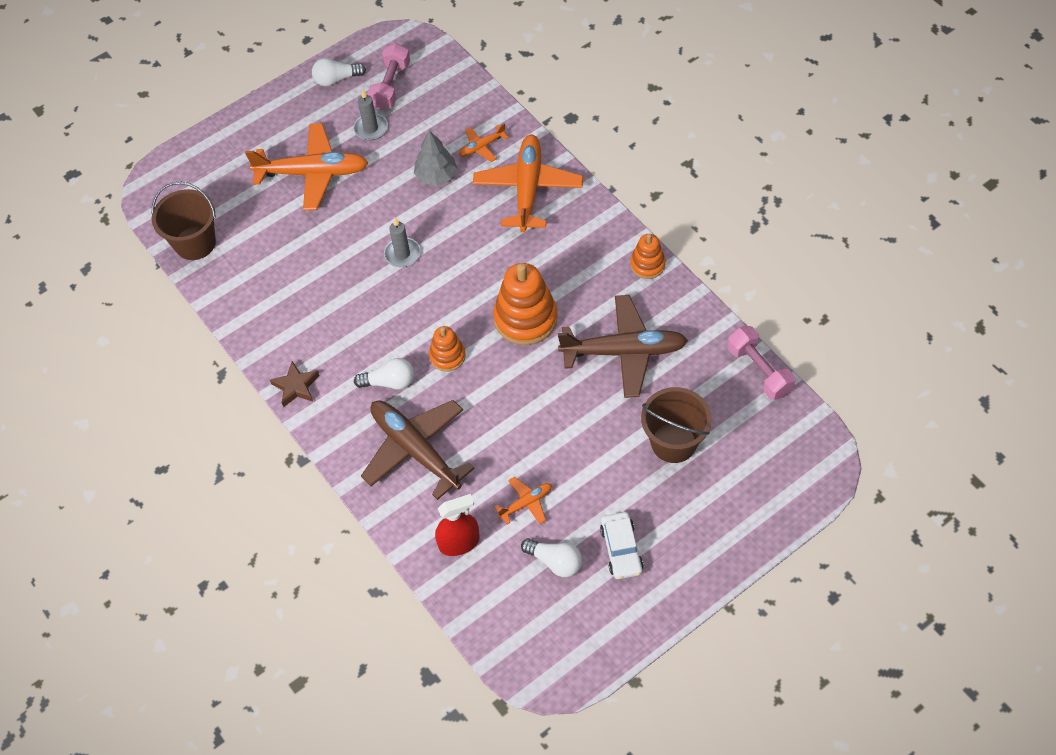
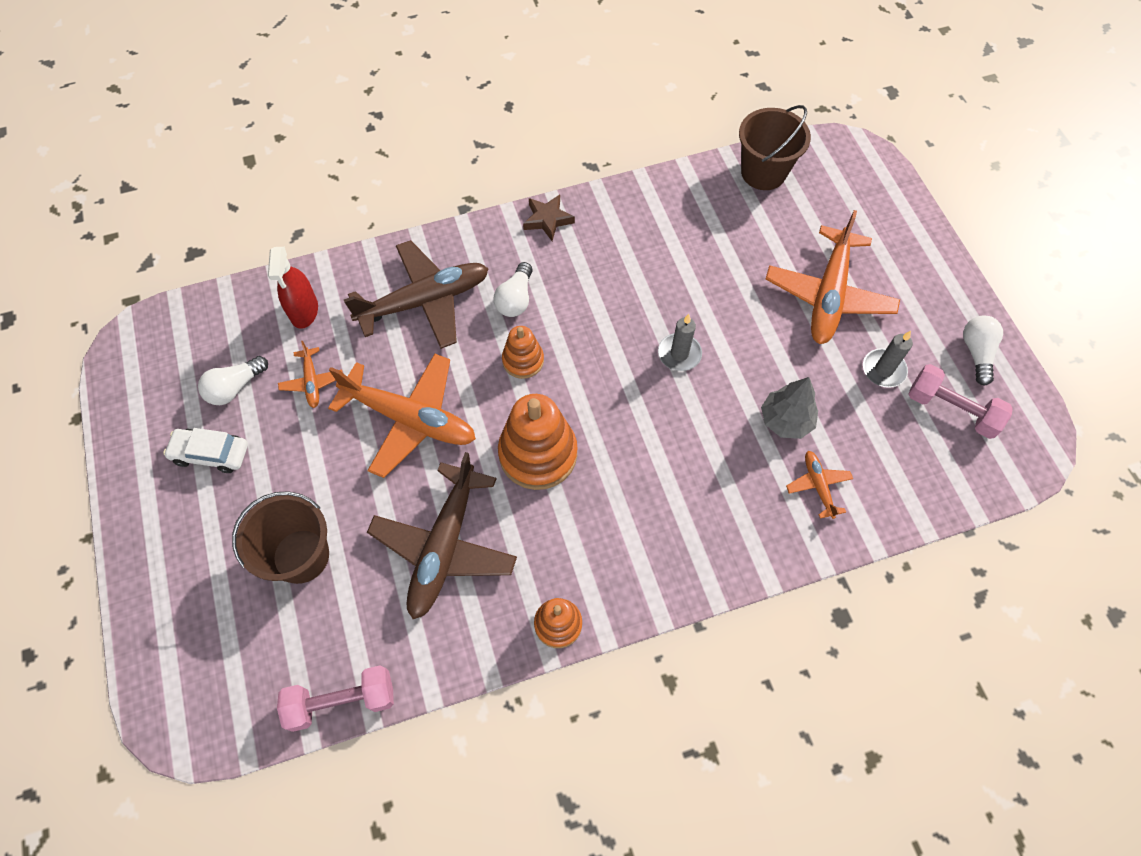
camera: 105 degrees right, 5 degrees up
(528, 189) = (731, 519): orange plane -> orange plane (410, 419)

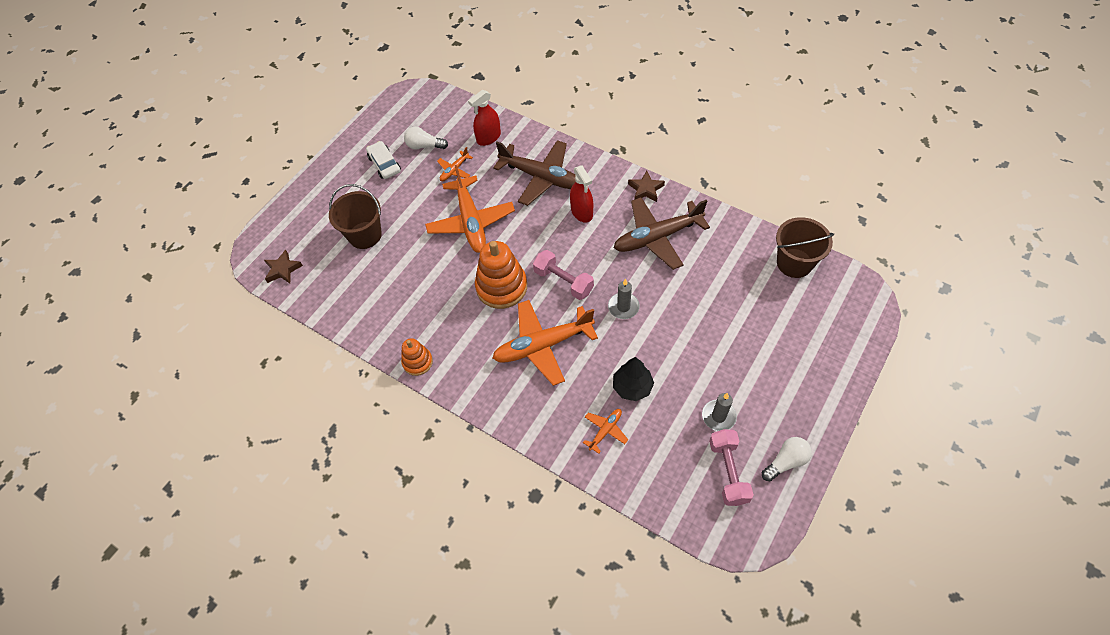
camera: 55 degrees right, 5 degrees down
(247, 703) = (283, 269): none -> brown star
(342, 701) = (310, 303): pink dumbbell -> pink dumbbell (563, 281)
(444, 547) = (417, 286): brown plane -> brown plane (657, 237)
(515, 299) = (581, 212): white light bulb -> red spray bottle
(523, 360) = (548, 242): orange stacking toy -> none
(786, 420) = (632, 387): grey tree -> black tree
(828, 295) = (741, 354): orange plane -> orange plane (543, 345)

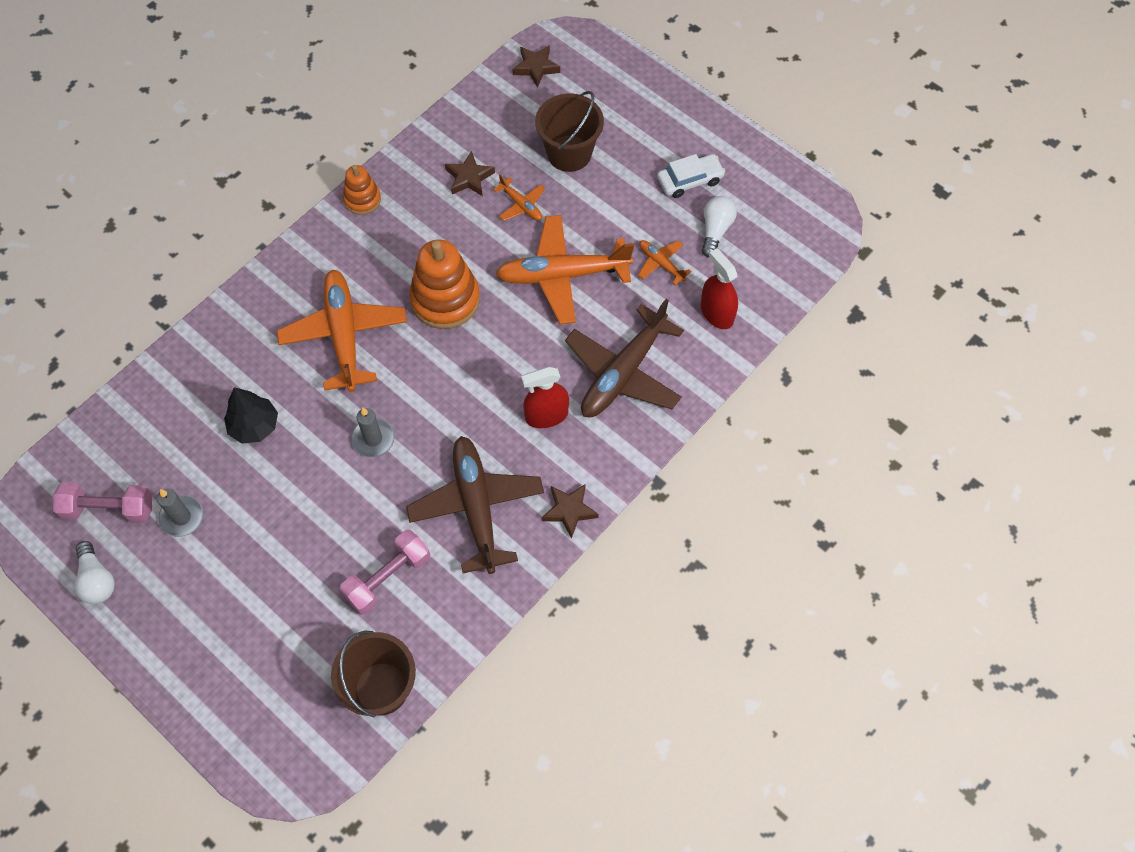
camera: 95 degrees right, 5 degrees up
(391, 293) = (469, 178): none -> brown star
(563, 281) = (434, 373): pink dumbbell -> pink dumbbell (388, 577)
(605, 430) = (207, 385): orange plane -> orange plane (521, 205)

